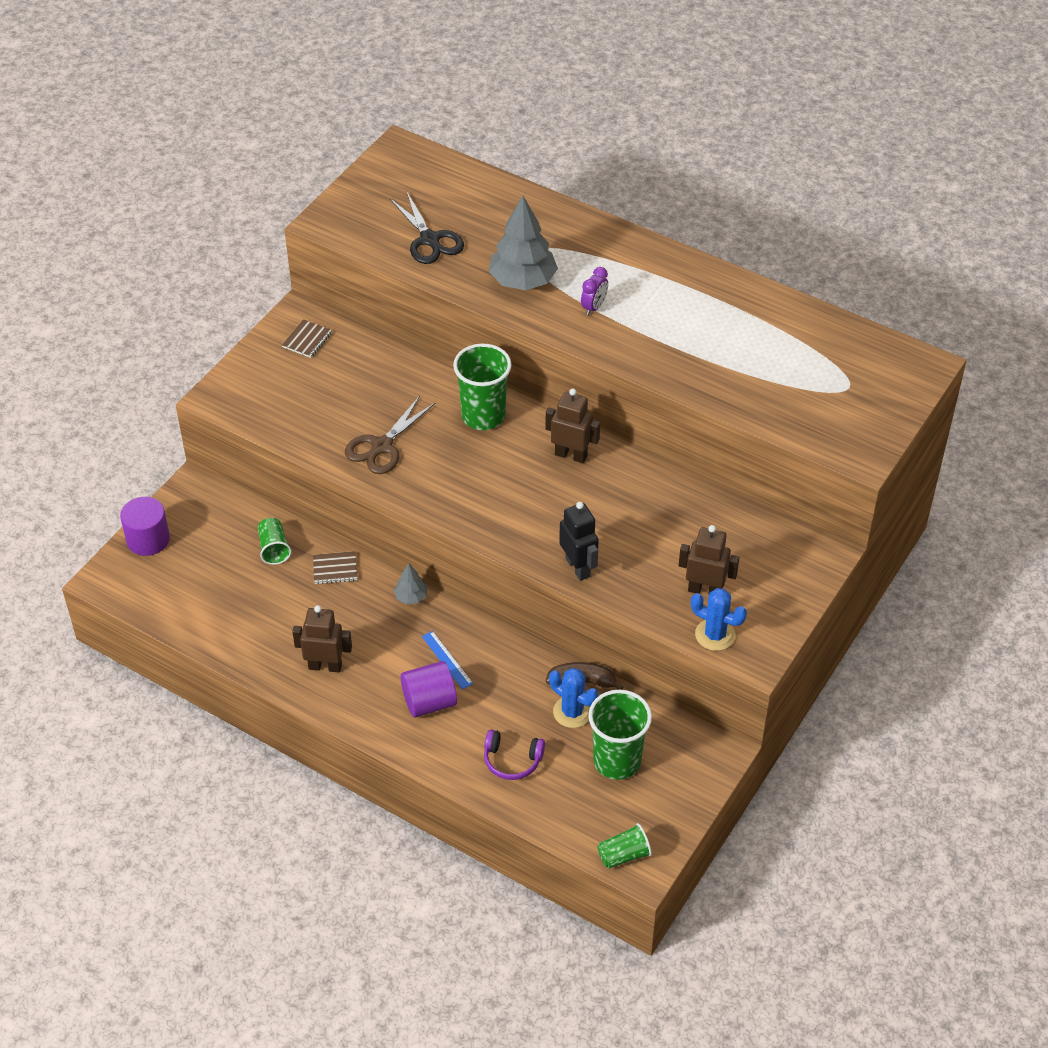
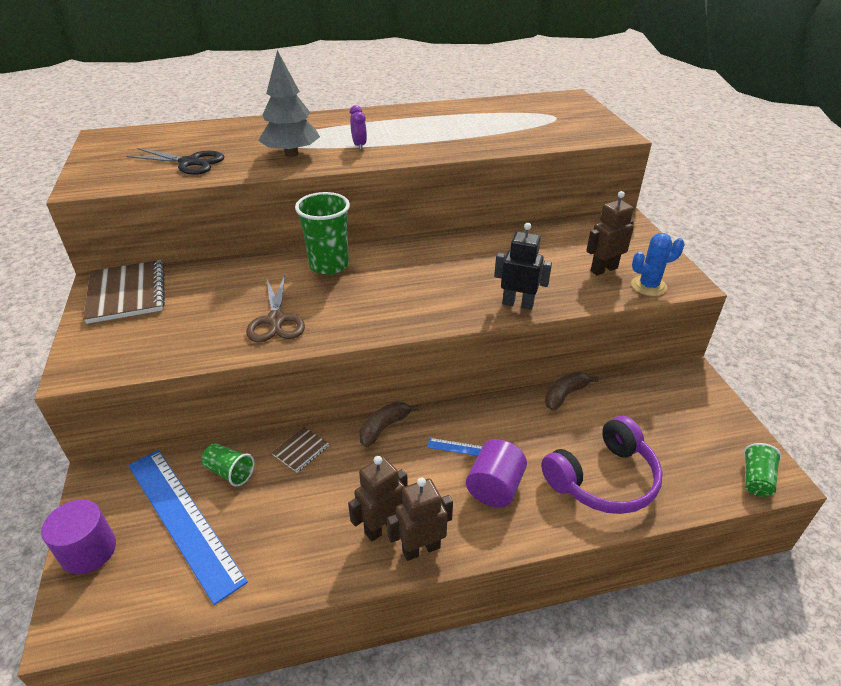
camera: 45 degrees left, 10 degrees down
(216, 561) = (183, 519): none -> blue ruler
(307, 340) = (126, 293): brown notebook -> brown notebook, size x2.07
(411, 597) = (384, 428): grey tree -> brown banana
(512, 760) = (603, 479): purple headphones -> purple headphones, size x1.80
(571, 455) = (417, 253): brown robot -> brown robot (421, 549)
(572, 712) = (588, 417): blue cactus -> none
(617, 761) = (656, 424): green cup -> none

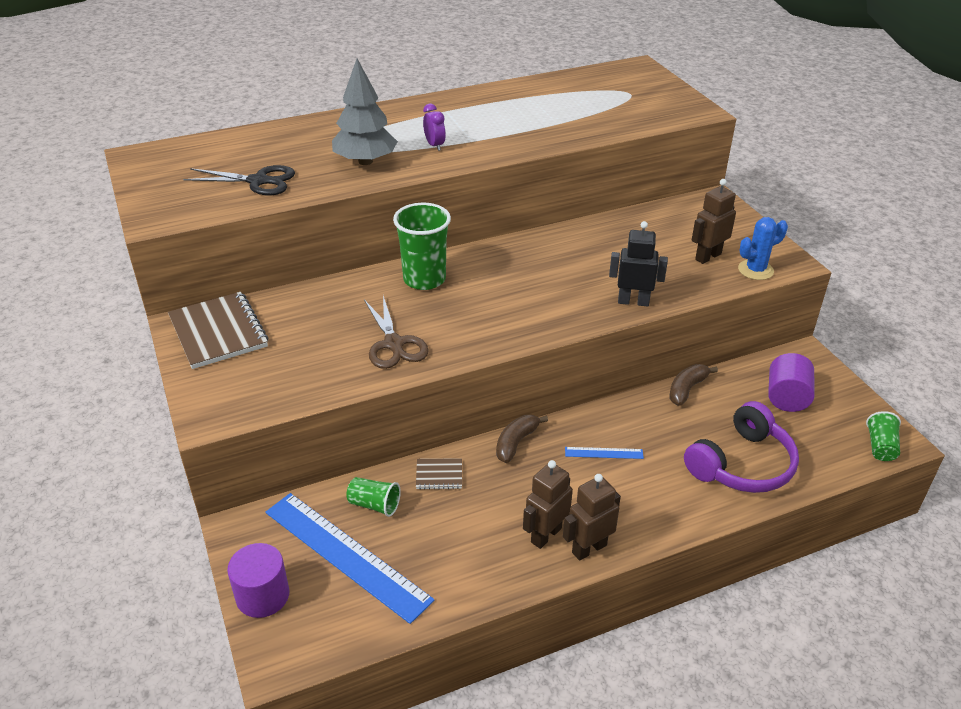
camera: 10 degrees left, 0 degrees up
(301, 450) = (439, 475): brown notebook -> brown notebook turned 60 degrees clockwise
(494, 487) = (642, 485): purple cylinder -> purple cylinder (786, 398)

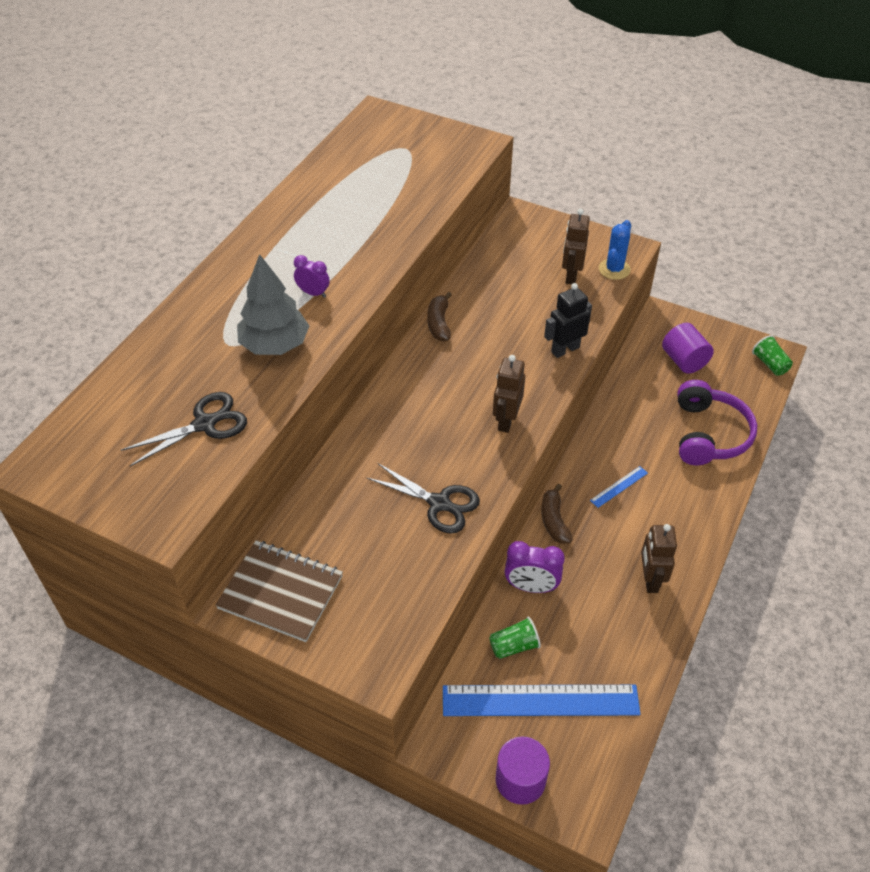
camera: 40 degrees left, 10 degrees up
(394, 344) = (439, 503): brown scissors -> black scissors
(424, 279) = (390, 426): green cup -> none
(439, 475) = (531, 587): brown notebook -> purple clock
(589, 548) = (685, 569): brown robot -> brown robot (506, 421)
(687, 389) = (618, 395): brown banana -> brown banana (439, 323)

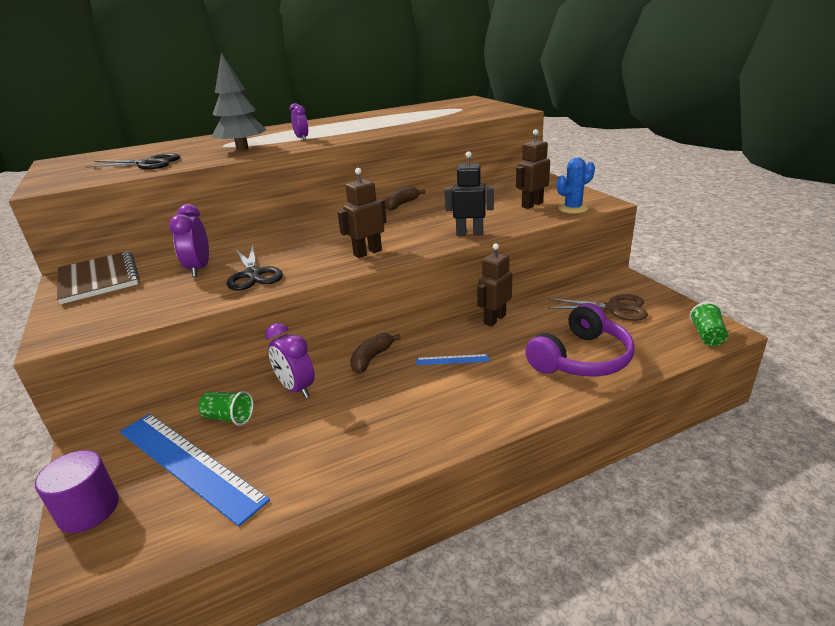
camera: 40 degrees right, 20 degrees down
(370, 523) = (199, 269): none -> purple clock
(650, 579) = (393, 430): brown robot -> brown robot (494, 319)
(684, 361) = (614, 308): purple cylinder -> brown scissors

